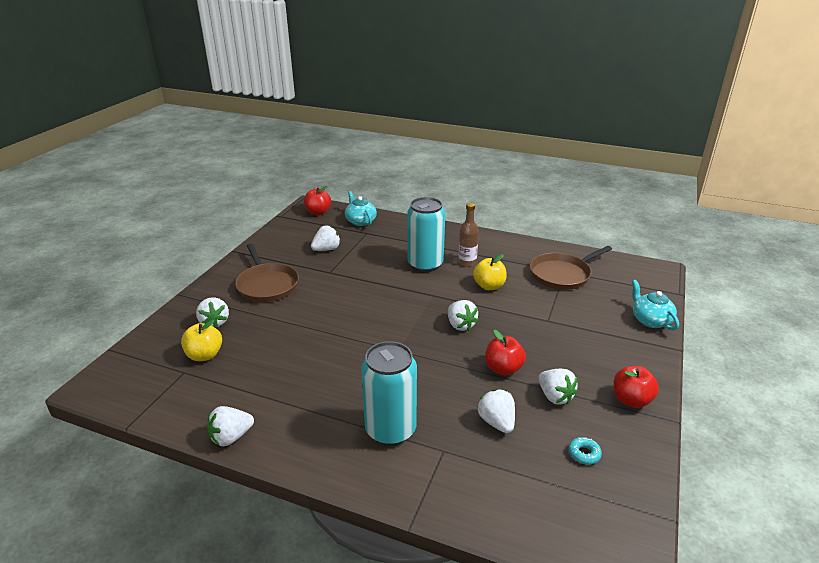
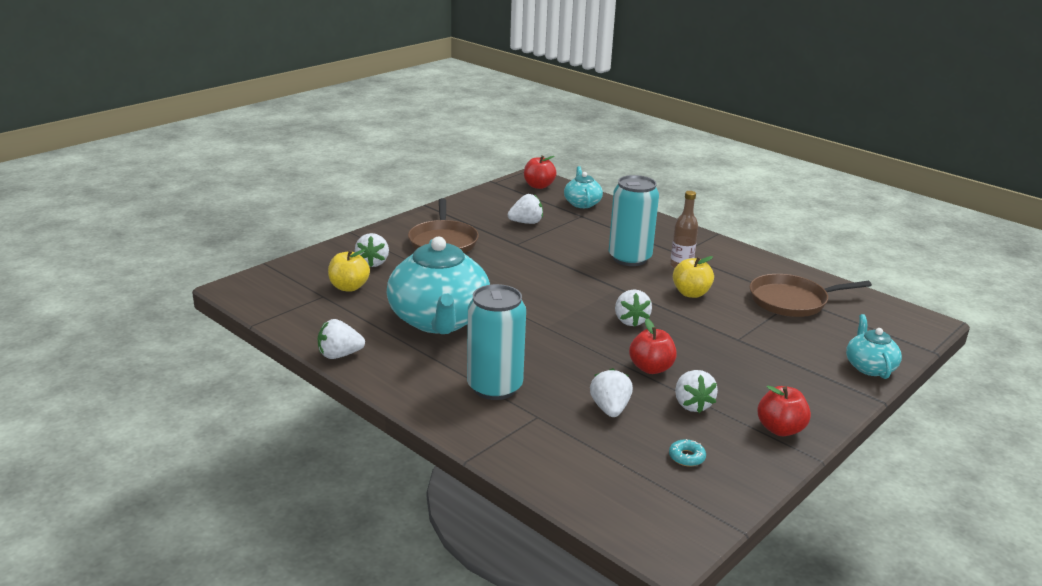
camera: 20 degrees right, 5 degrees down
(305, 369) = (439, 320): none -> turquoise teapot

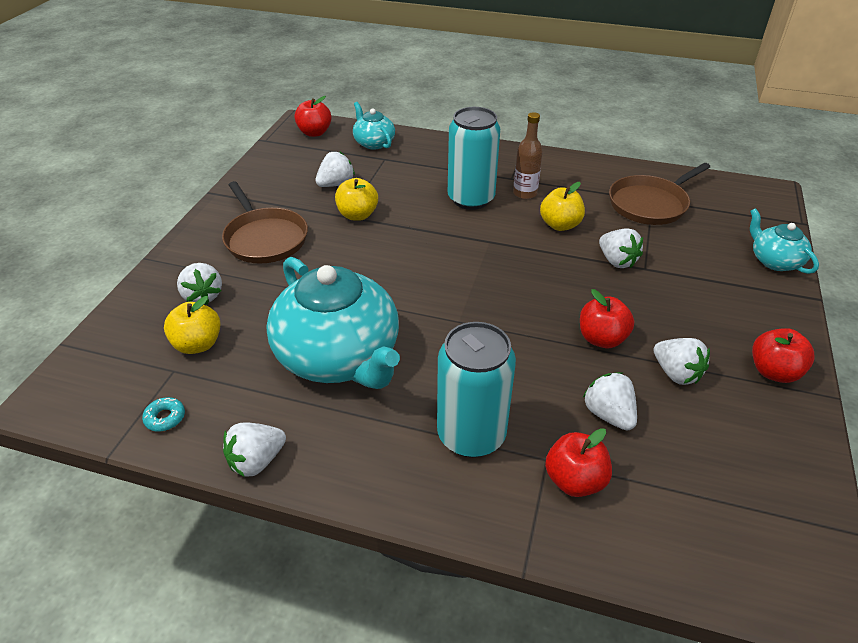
camera: 25 degrees left, 15 degrees up
(526, 245) = (357, 215): none -> yellow apple
(546, 432) = (574, 480): none -> red apple
(630, 321) = (534, 281): white strawberry -> white strawberry (617, 261)
(686, 457) = (730, 451): turquoise donut -> turquoise donut (165, 418)

